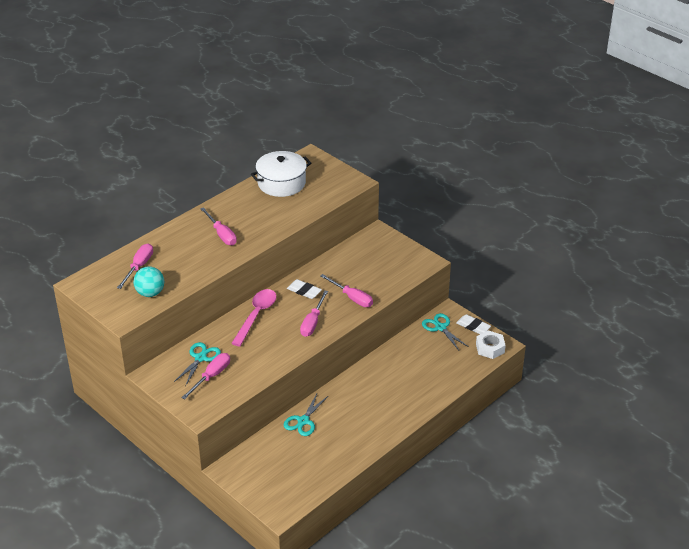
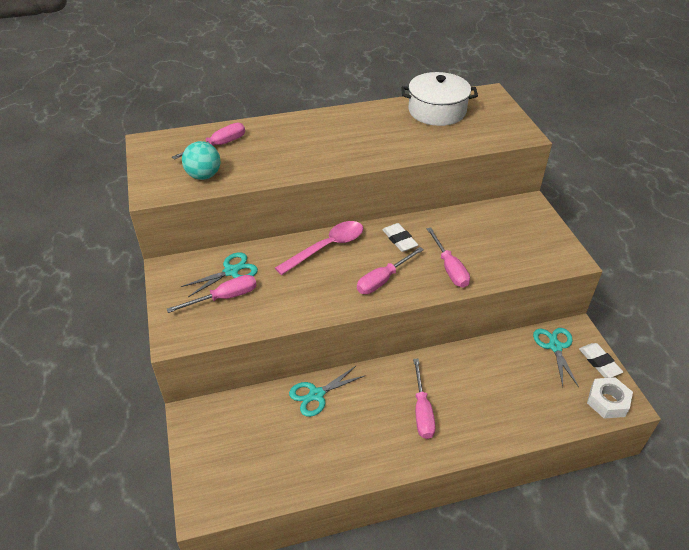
camera: 30 degrees right, 5 degrees up
(221, 234) = (330, 141): pink screwdriver -> pink screwdriver (422, 411)

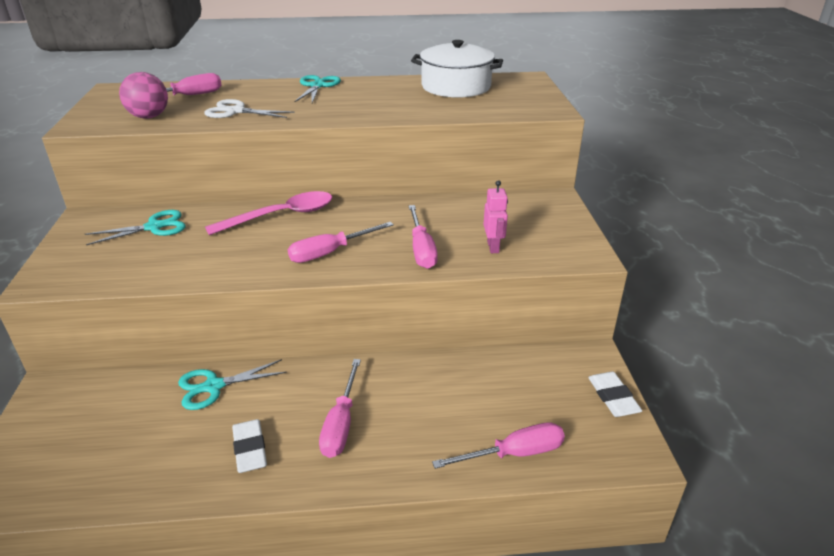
camera: 10 degrees right, 10 degrees down
(204, 176) = (149, 117): turquoise ball -> pink ball
(224, 298) = (128, 250): pink screwdriver -> pink screwdriver (514, 454)
(272, 161) = (236, 111): none -> white scissors
(399, 240) = (373, 217): white eraser -> white eraser (250, 449)
(501, 259) = (493, 247): none -> pink robot
(555, 346) = (556, 371): turquoise scissors -> turquoise scissors (317, 86)
(607, 401) = (610, 448): white nut -> none

